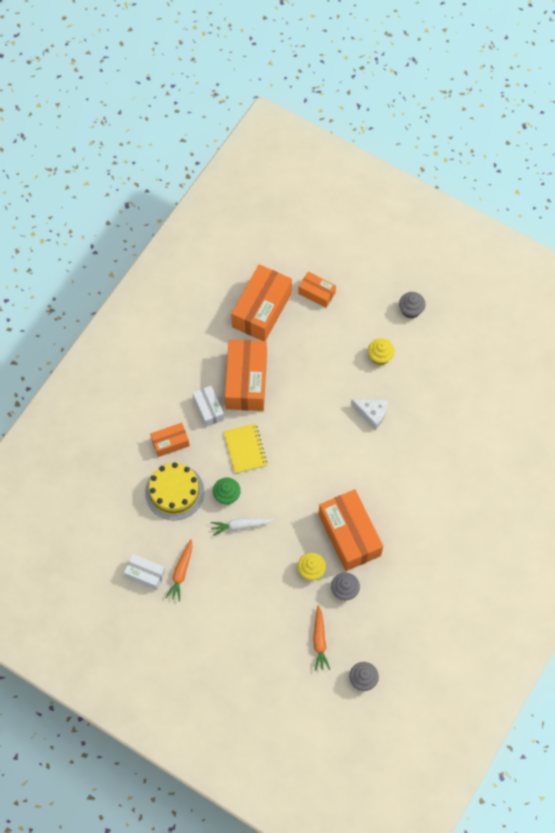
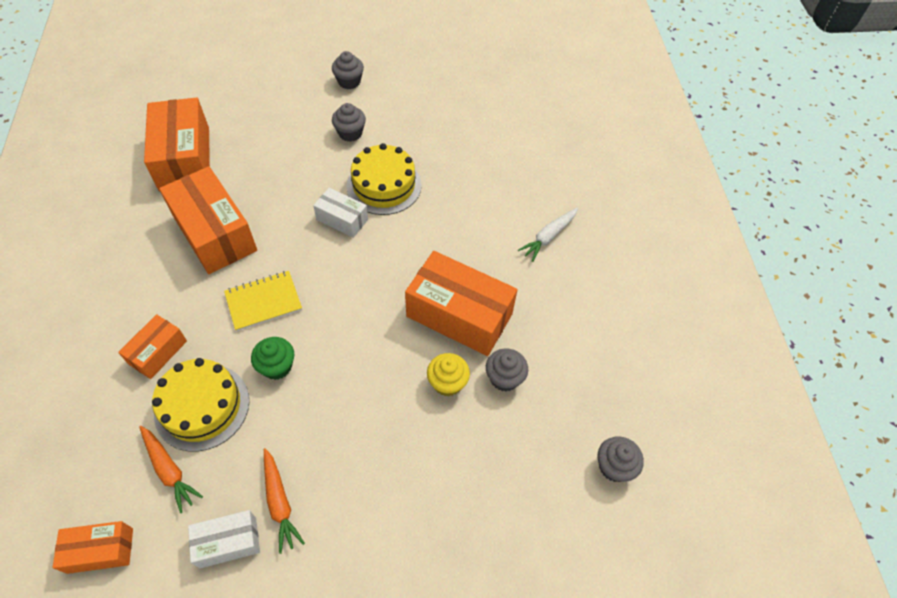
camera: 40 degrees left, 10 degrees down
(208, 409) = (186, 287): white box -> white box (342, 219)
(241, 525) = (321, 389): white carrot -> white carrot (548, 237)
(245, 449) = (263, 302): yellow notebook -> yellow notebook turned 60 degrees counterclockwise
(316, 293) = (237, 115): orange box -> orange box (100, 550)
(319, 640) = (525, 458): orange carrot -> orange carrot (169, 470)
(372, 413) = (384, 185): white cheese -> yellow cake
(380, 356) = (350, 133): yellow cupcake -> grey cupcake

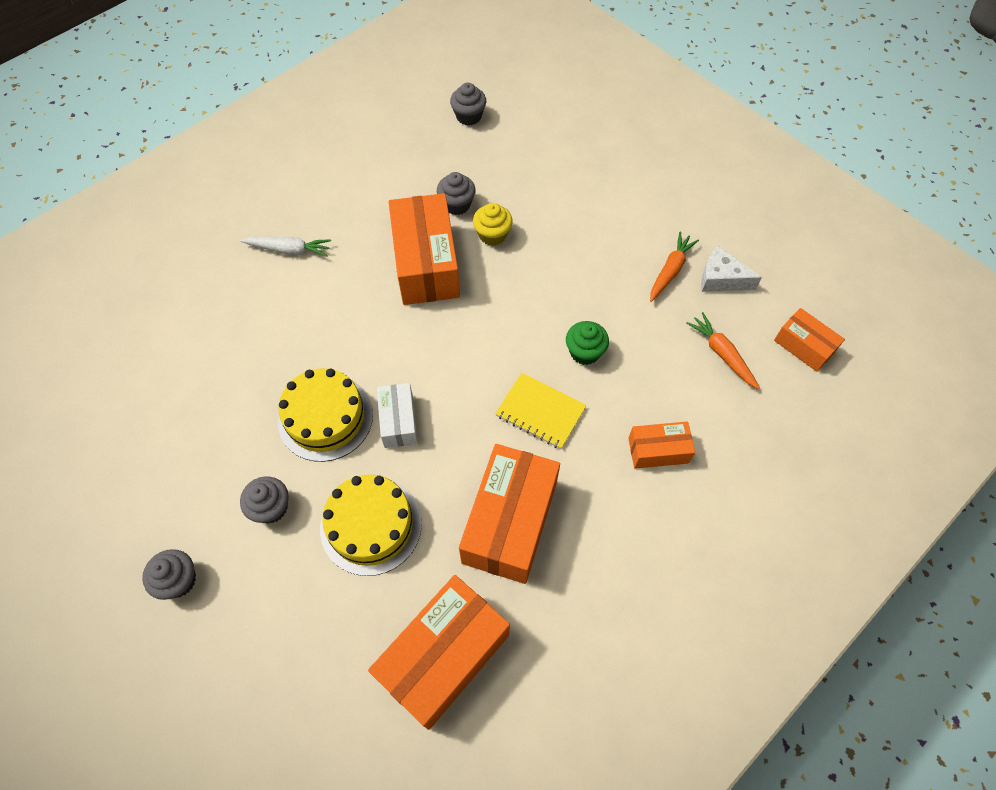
camera: 125 degrees left, 5 degrees up
(169, 470) = (722, 354): orange carrot -> orange carrot turned 45 degrees counterclockwise
(202, 406) = (663, 375): yellow cake -> yellow cake (371, 525)
(228, 542) = (721, 279): white box -> white cheese

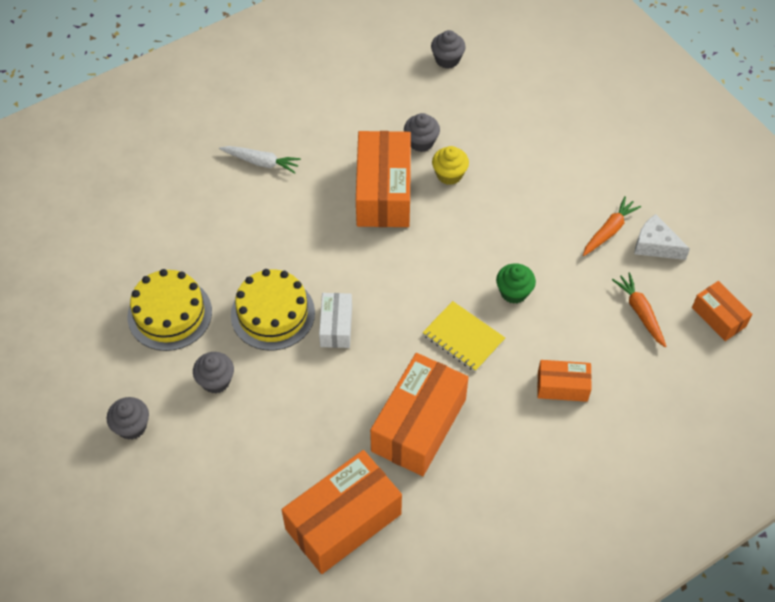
camera: 10 degrees right, 5 degrees down
(371, 525) = (298, 408): yellow cake -> yellow cake (170, 314)

